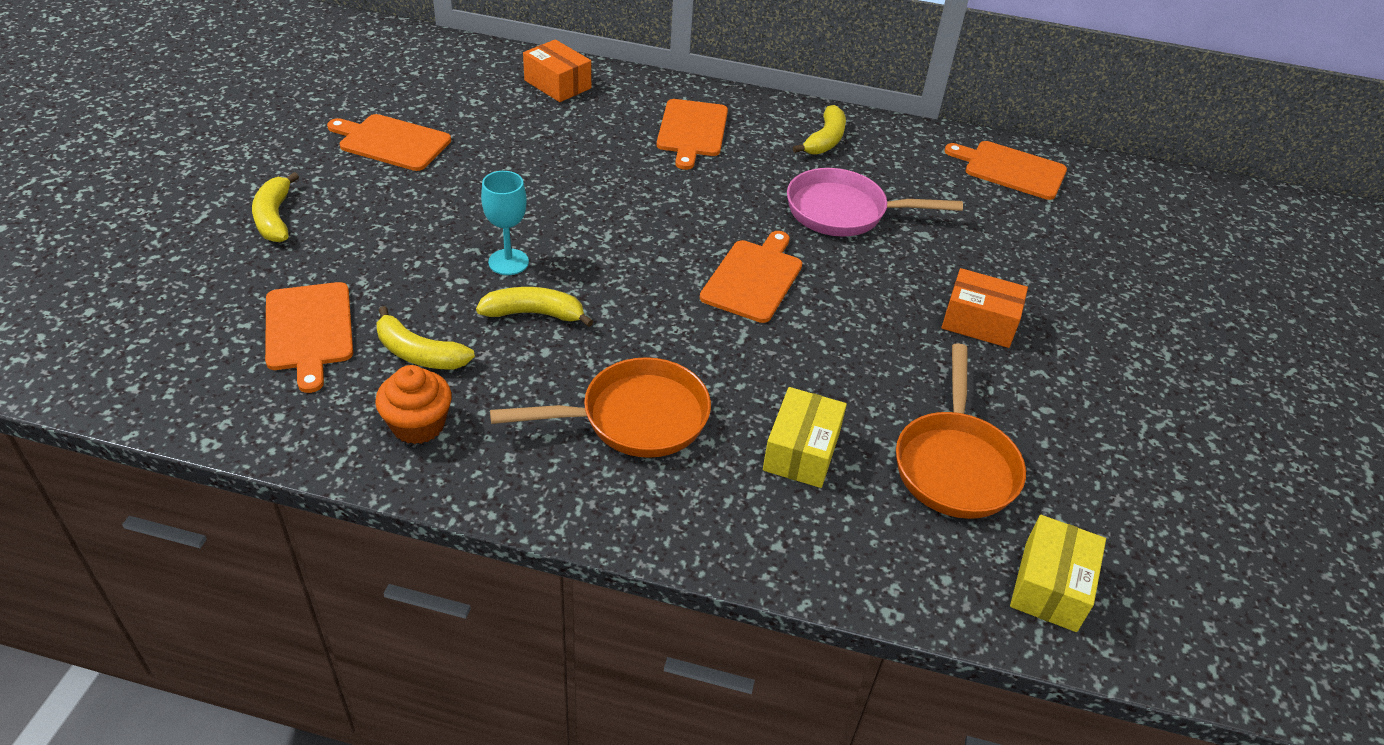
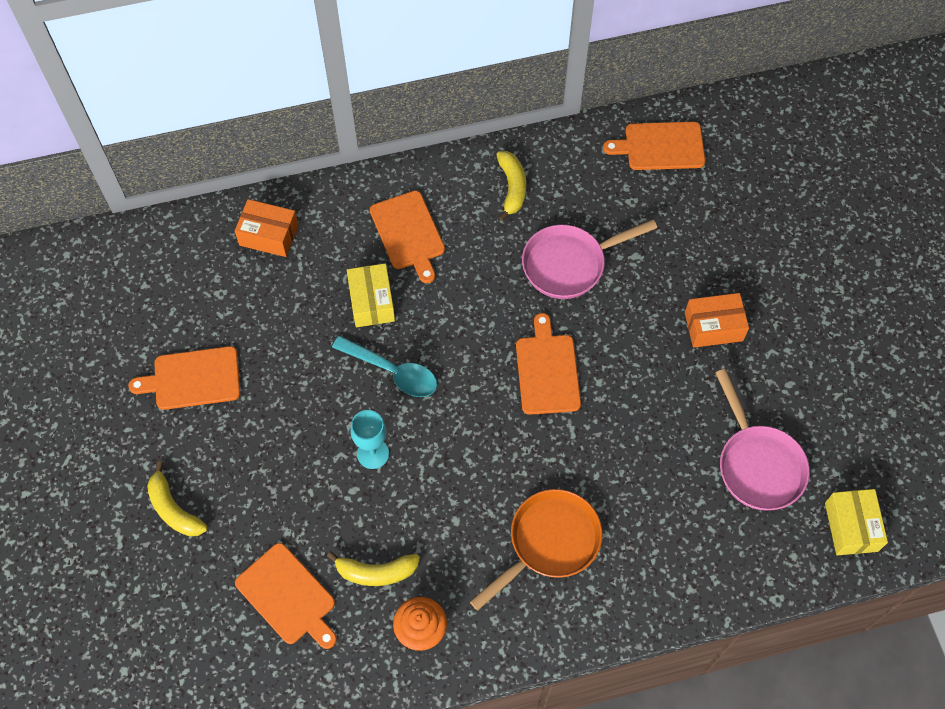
camera: 25 degrees left, 20 degrees up
(534, 314) = (425, 492): yellow banana -> none
(587, 213) = (392, 371): none -> turquoise spoon
(801, 451) = (664, 508): yellow box -> yellow box (372, 302)
(955, 464) = (757, 464): orange pan -> pink pan

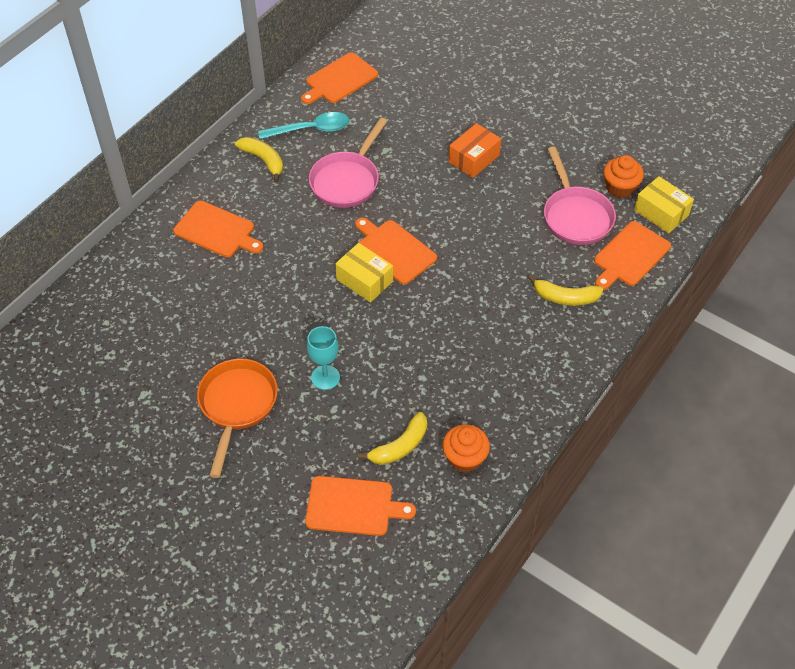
camera: 40 degrees left, 10 degrees down
(174, 509) = (212, 514): yellow banana -> yellow banana (565, 297)
(193, 379) = (143, 422): orange cutting board -> orange cutting board (630, 256)
(269, 235) = (112, 295): orange box -> none
(372, 302) = (232, 287): yellow box -> yellow box (364, 280)
(392, 371) = (289, 319): turquoise spoon -> turquoise spoon (311, 129)
(549, 543) = (495, 347): orange pan -> orange pan (237, 406)
(757, 464) = (575, 216): pink pan -> pink pan turned 45 degrees clockwise
(834, 466) = (620, 187): none -> orange cupcake

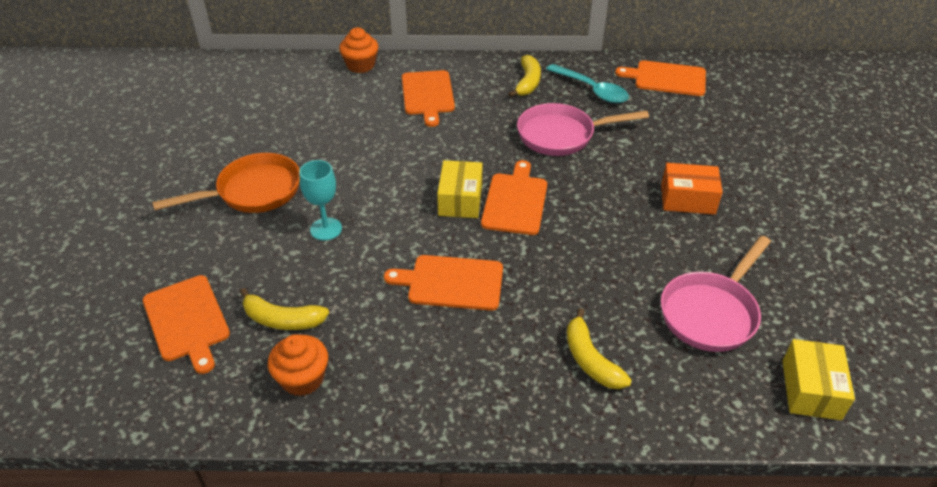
camera: 55 degrees right, 10 degrees down
(620, 187) = (798, 331): orange cupcake -> orange cupcake (360, 65)
(630, 256) = (712, 391): orange cutting board -> orange cutting board (451, 282)

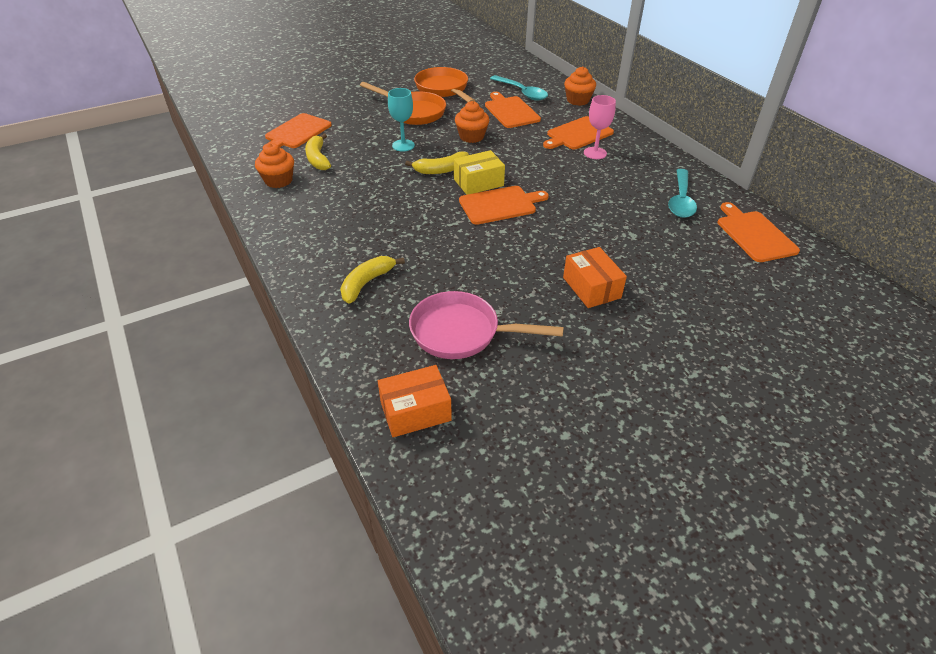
camera: 60 degrees right, 0 degrees up
(224, 146) = (443, 89): none -> orange pan
(302, 93) = (522, 92): none -> turquoise spoon
(360, 167) = (471, 137): none -> orange cupcake
(451, 282) = (394, 204): orange cutting board -> orange cutting board (510, 111)
(473, 100) = (595, 153): none -> pink goblet
(527, 82) = (649, 168): yellow banana -> yellow banana (441, 170)
(561, 135) = (601, 203): pink pan -> none
(811, 389) = (415, 411): yellow box -> orange box

